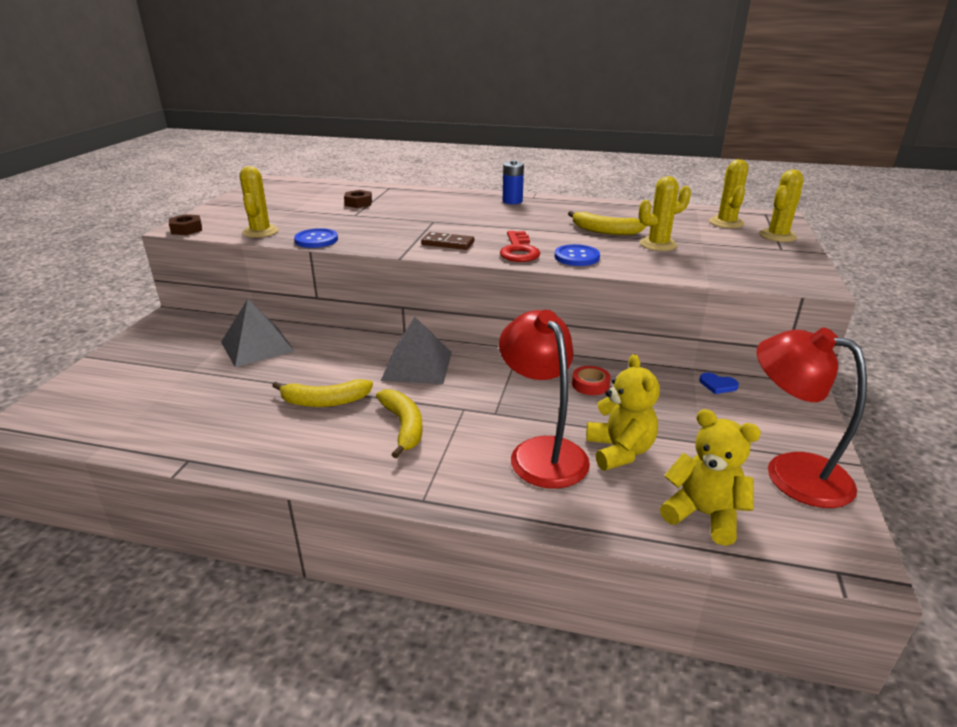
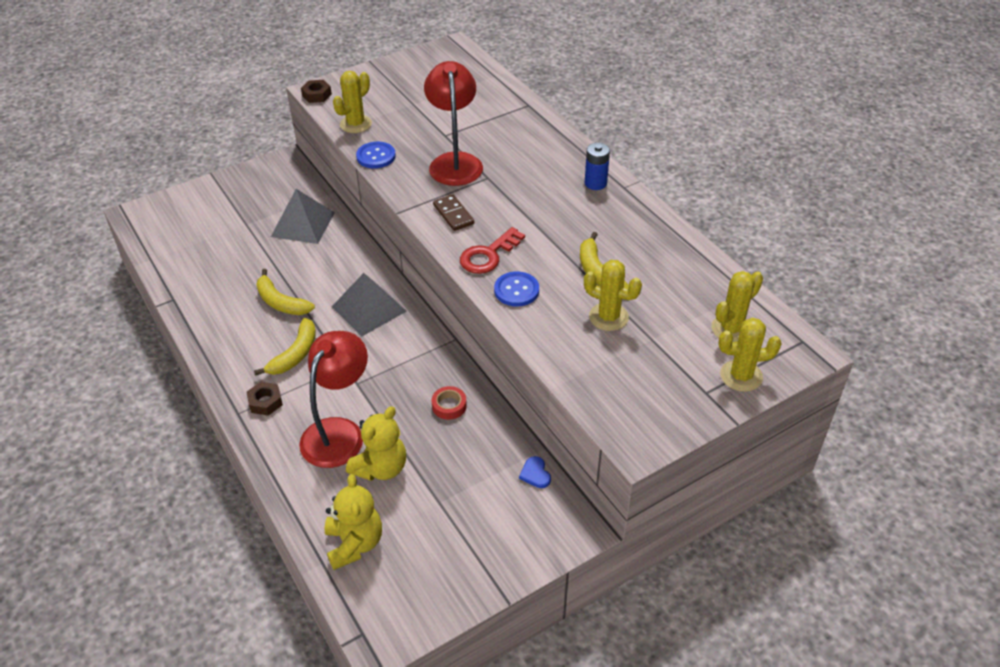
camera: 45 degrees right, 15 degrees up
(358, 203) = (470, 119): brown nut -> brown nut (265, 402)
(791, 472) = (453, 567): red lamp -> red lamp (455, 162)

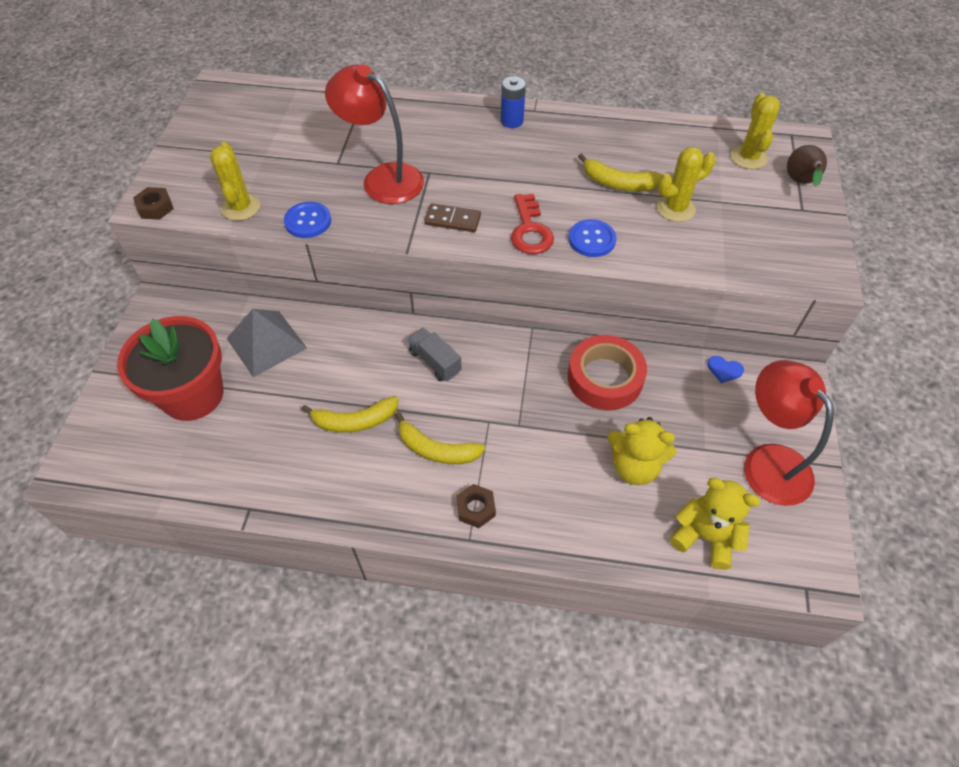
camera: 50 degrees left, 10 degrees up
(232, 222) = (193, 395): none -> red flower pot
(295, 354) = (436, 449): yellow banana -> yellow banana turned 135 degrees clockwise
(339, 432) = (565, 473): red lamp -> red lamp (768, 462)
(369, 308) = (435, 362): grey pyramid -> grey truck
(381, 468) = (634, 467): yellow teddy bear -> yellow teddy bear turned 120 degrees clockwise
(449, 406) = (605, 378): red tape -> red tape, size x2.11
(741, 376) = (800, 183): yellow cactus -> brown pear

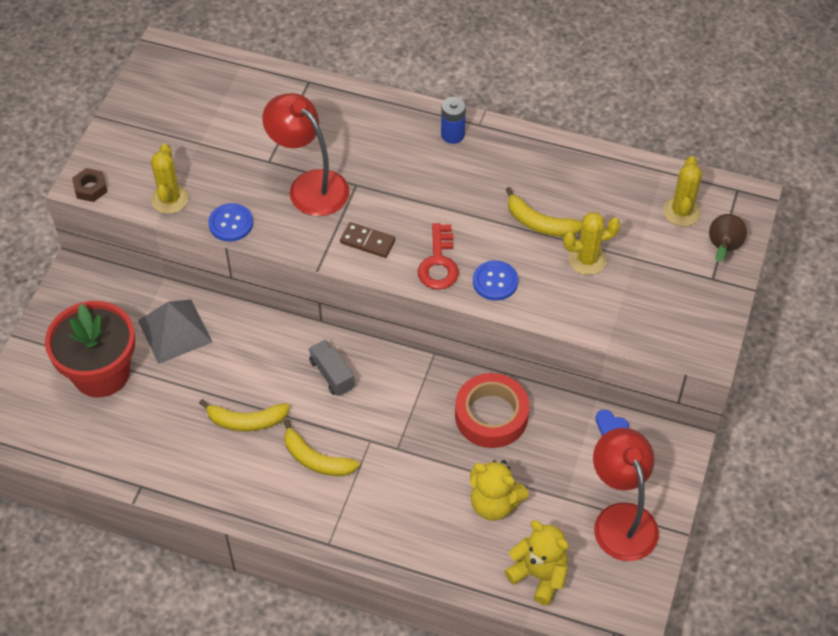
camera: 10 degrees right, 0 degrees up
(476, 508) = (340, 518): brown nut -> none

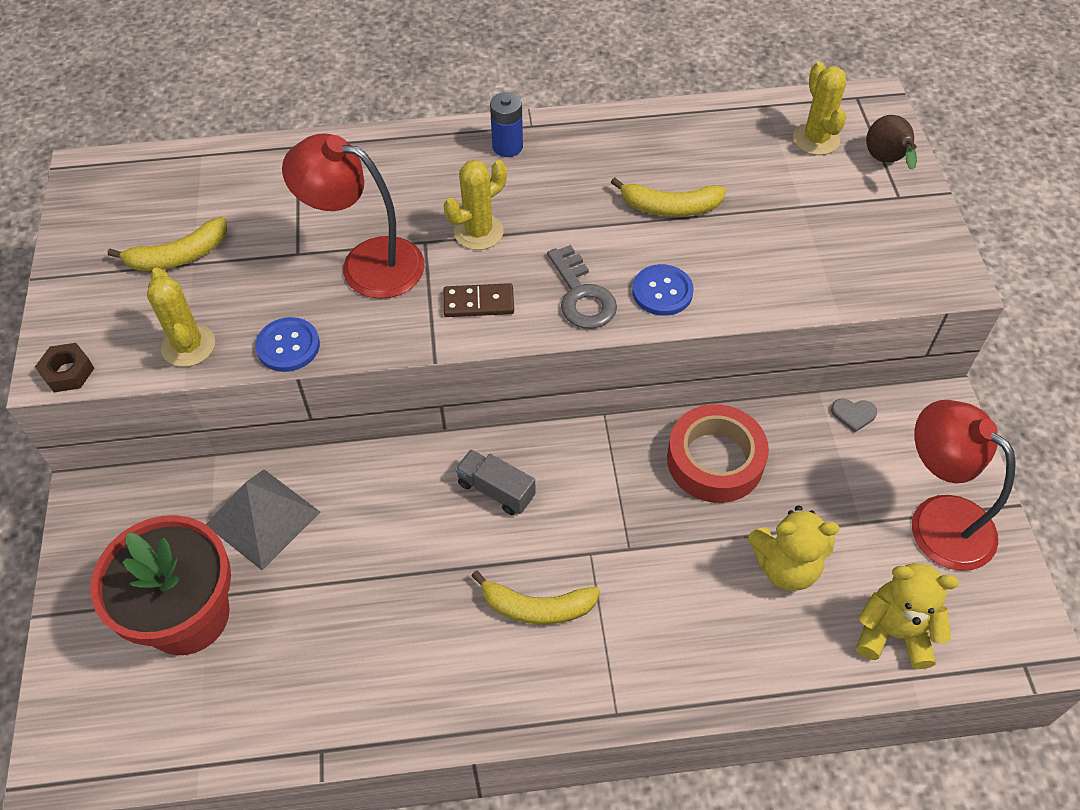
camera: 25 degrees left, 0 degrees up
(247, 421) = (420, 596): yellow banana -> yellow banana (179, 256)
(439, 263) = (581, 295): red key -> grey key
(587, 259) = (750, 227): yellow cactus -> yellow cactus (478, 232)
(610, 425) = (853, 414): blue heart -> grey heart

